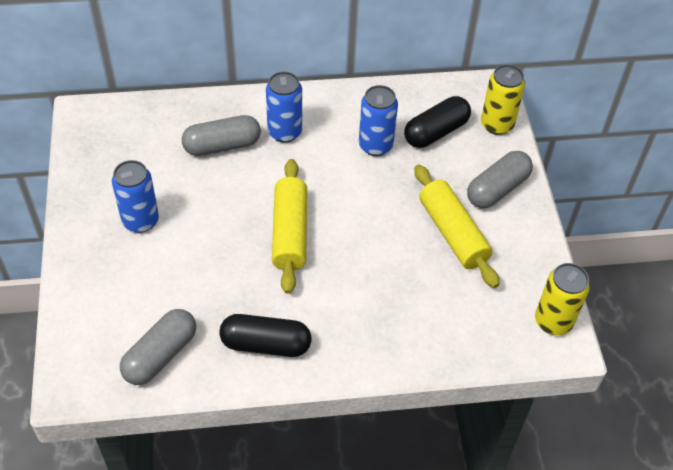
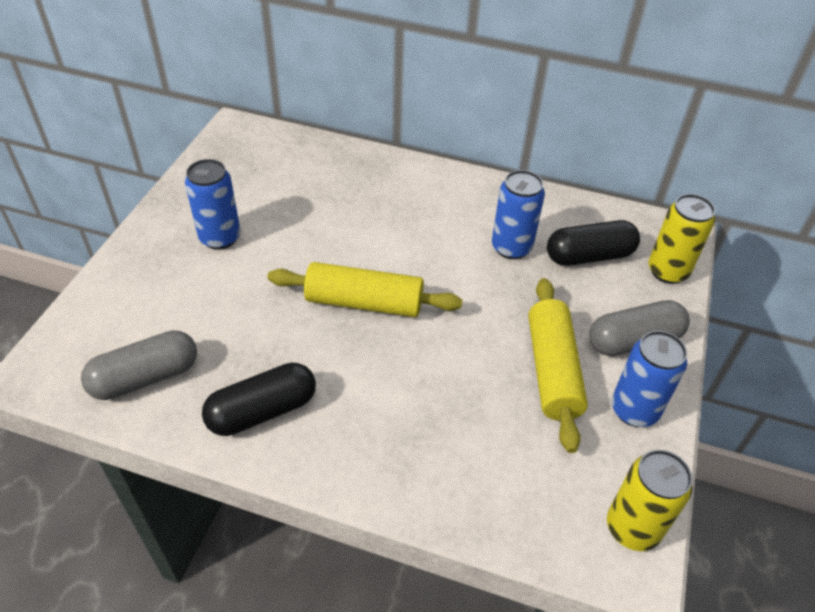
camera: 25 degrees right, 5 degrees down
(222, 145) = (347, 196): grey capsule -> none
(266, 344) = (262, 411): black capsule -> black capsule turned 60 degrees counterclockwise
(284, 132) = (420, 203): blue can -> blue can (634, 410)
(290, 233) = (364, 303): yellow rolling pin -> yellow rolling pin turned 75 degrees clockwise

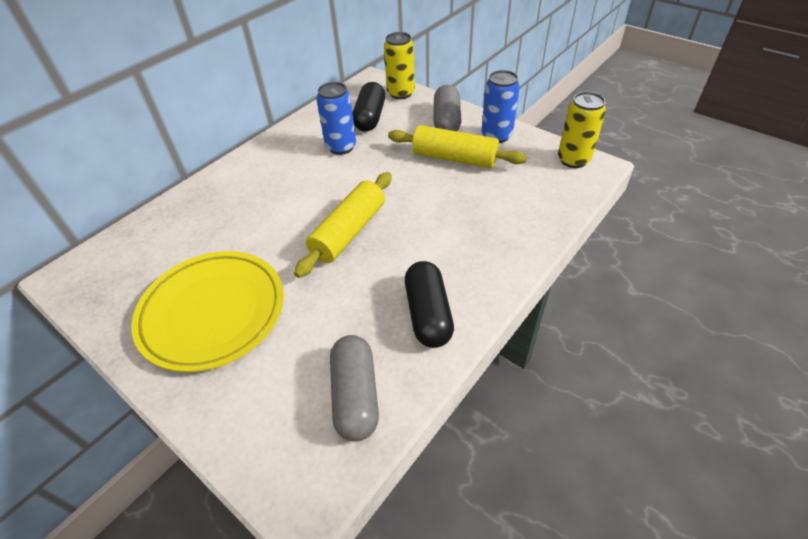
camera: 65 degrees left, 0 degrees up
(220, 238) = (213, 313): blue can -> yellow plate

